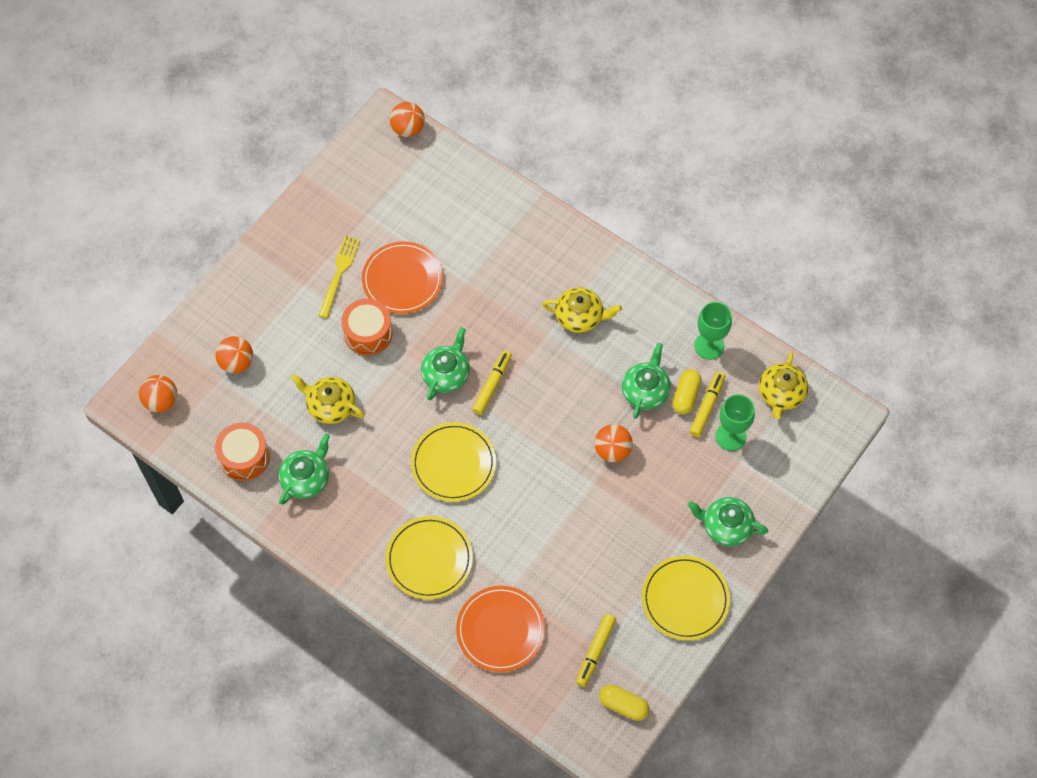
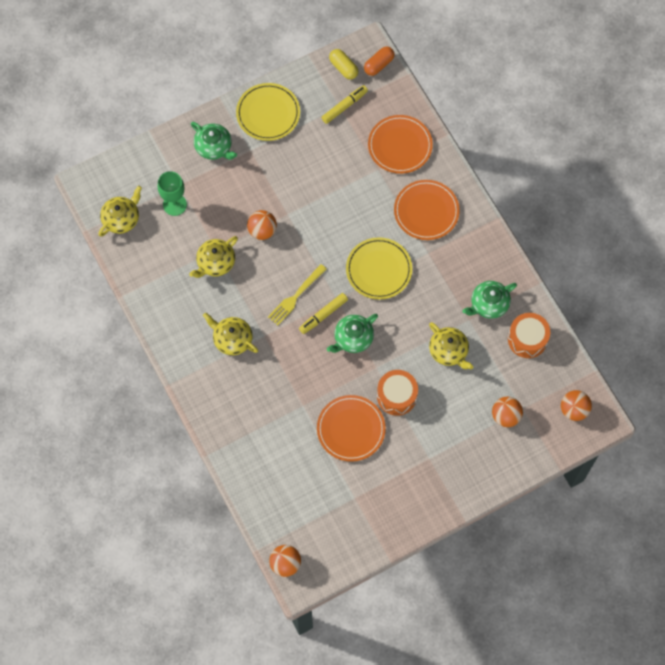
camera: 155 degrees left, 5 degrees up
(339, 273) = (397, 456): yellow fork -> yellow fork (295, 296)
(429, 559) = (426, 211): yellow plate -> orange plate
(580, 731) = (378, 65): none -> orange capsule
(645, 391) = (215, 263): green teapot -> yellow teapot
(686, 396) = (189, 246): yellow capsule -> none
(707, 407) = (179, 232): yellow marker -> none
(709, 346) = (151, 275): green goblet -> none

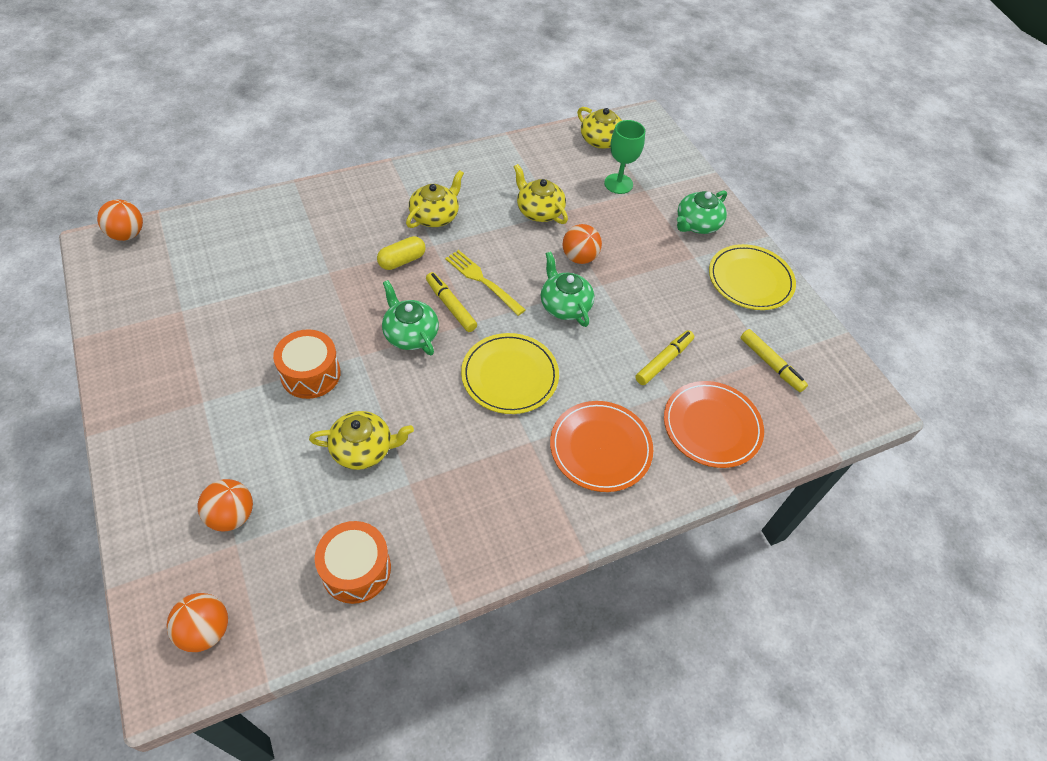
camera: 90 degrees right, 15 degrees down
(343, 68) = (834, 370): yellow capsule -> yellow capsule (402, 261)
(351, 429) = (279, 317): orange plate -> none
(352, 173) = (663, 361): none -> yellow marker
(378, 65) = (847, 415): orange capsule -> none
(449, 351) = (363, 449): yellow teapot -> yellow teapot turned 150 degrees counterclockwise
(488, 304) = (430, 517): green teapot -> green teapot (564, 305)

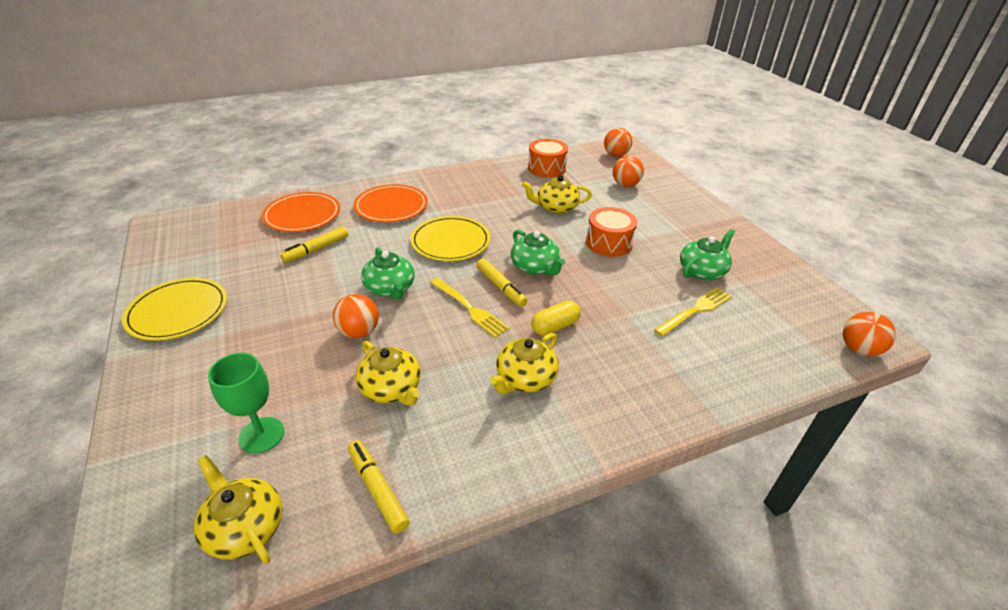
camera: 175 degrees left, 15 degrees down
(256, 276) = (695, 310): none -> yellow fork
(697, 224) = (188, 374): green teapot -> green teapot (702, 271)
(771, 364) = (222, 247): yellow marker -> yellow marker (377, 490)

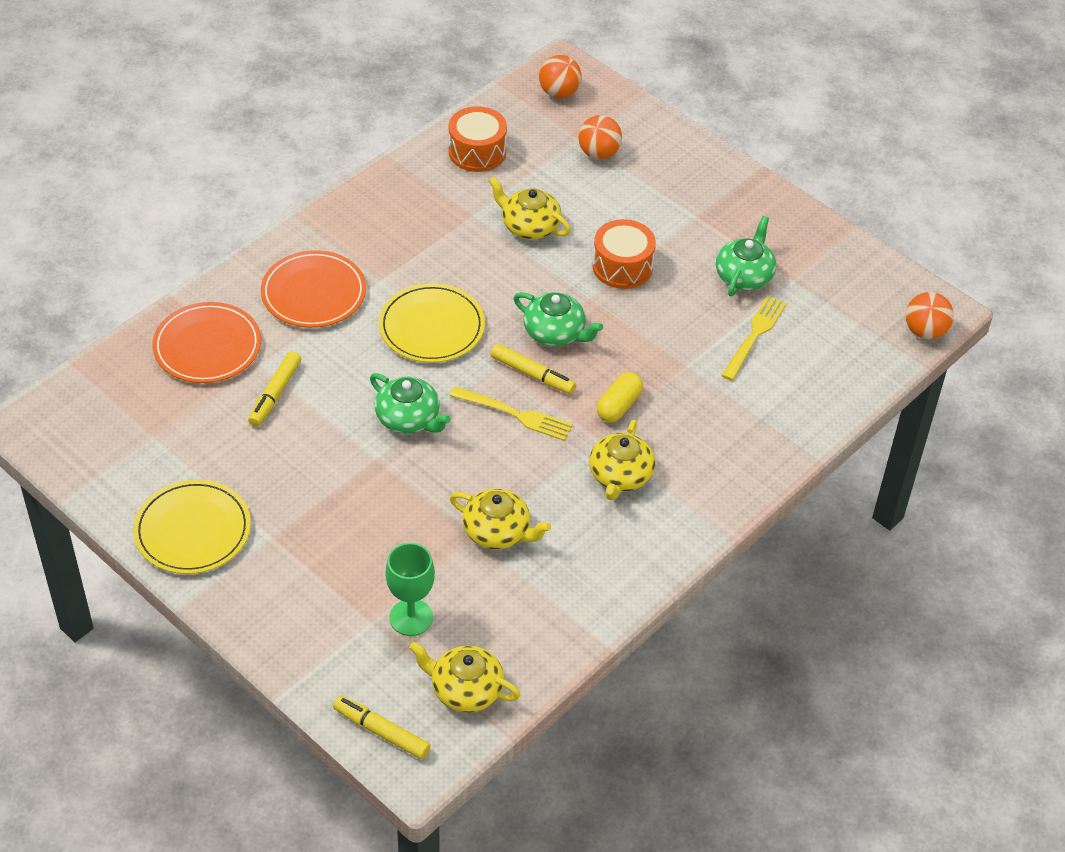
camera: 25 degrees left, 10 degrees up
(359, 332) = (417, 484): orange ball -> none
(377, 490) = (553, 622): yellow marker -> yellow marker (381, 732)
(556, 207) = (529, 226): yellow teapot -> yellow teapot turned 60 degrees clockwise

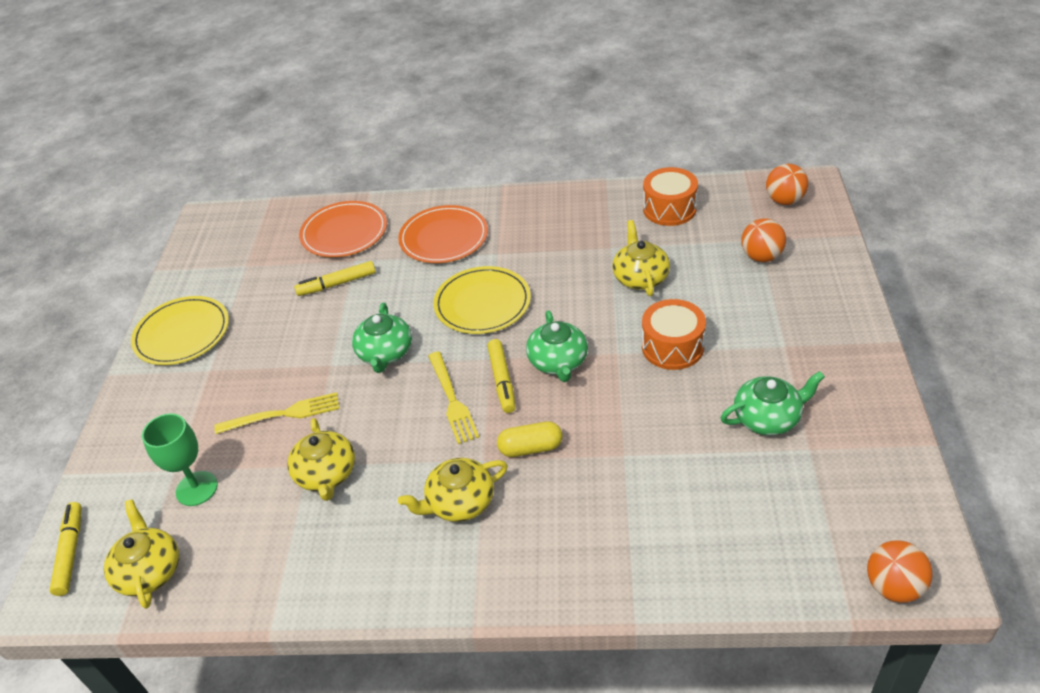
camera: 55 degrees right, 5 degrees down
(754, 335) = (714, 472): yellow fork -> yellow fork (283, 414)

